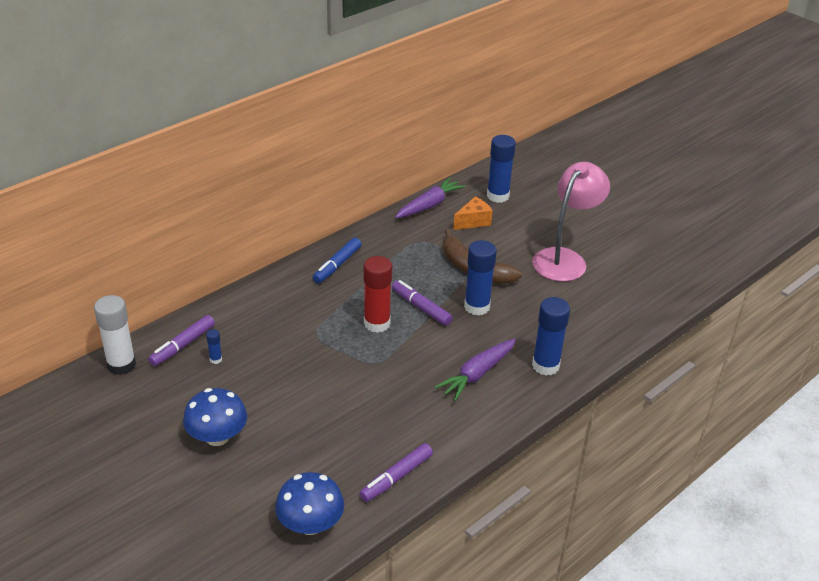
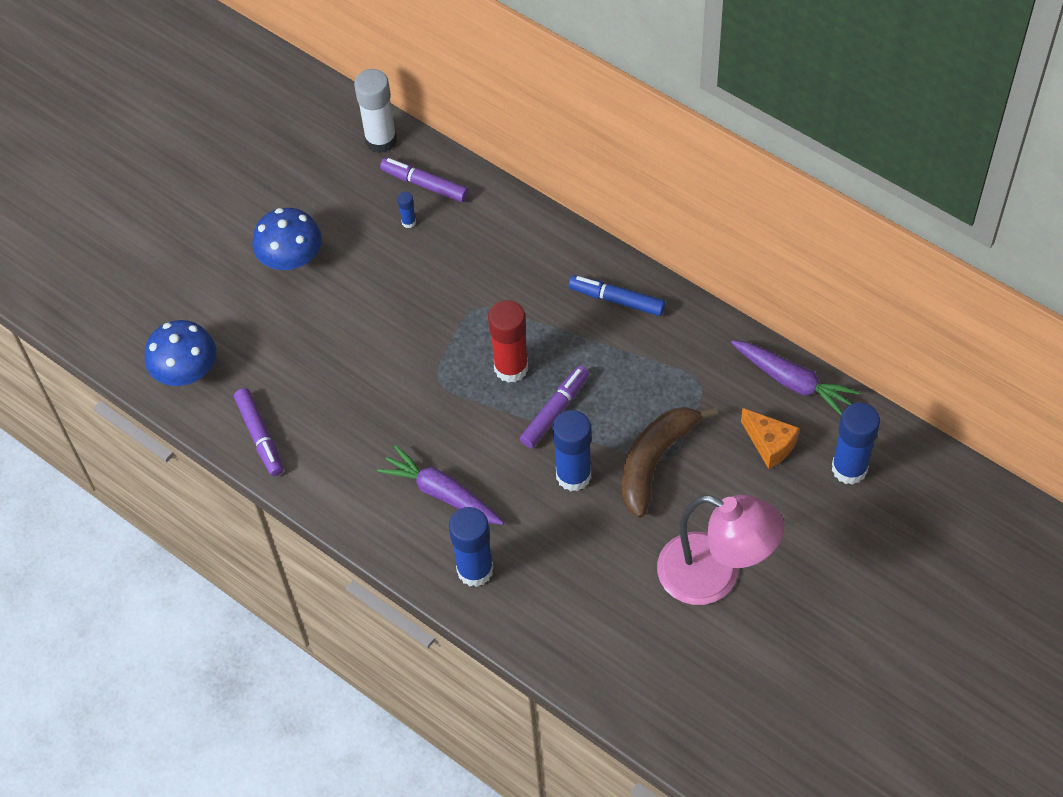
camera: 85 degrees right, 20 degrees up
(396, 477) = (260, 436): purple marker -> purple marker turned 150 degrees counterclockwise

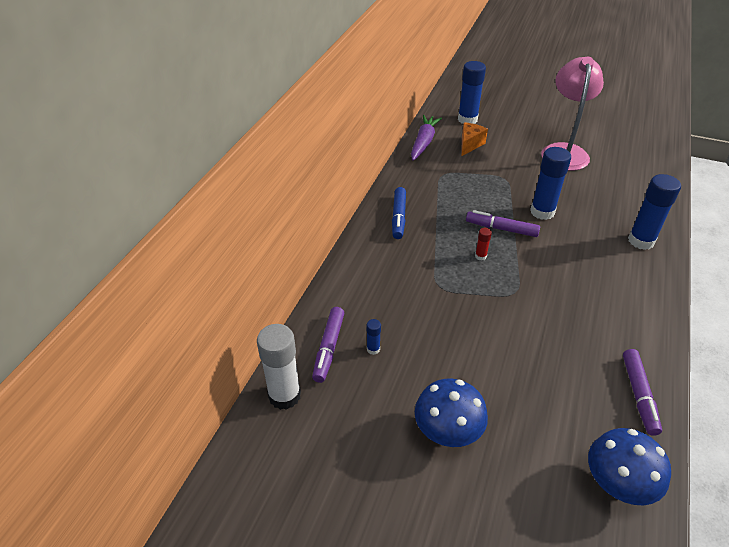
camera: 110 degrees left, 15 degrees down
(260, 436) = (639, 395): purple marker -> purple marker turned 135 degrees clockwise
(442, 493) = (601, 269): purple carrot -> none
(511, 368) = (480, 256): red glue stick -> red glue stick, size x0.45
(655, 461) = (509, 182): brown banana -> none

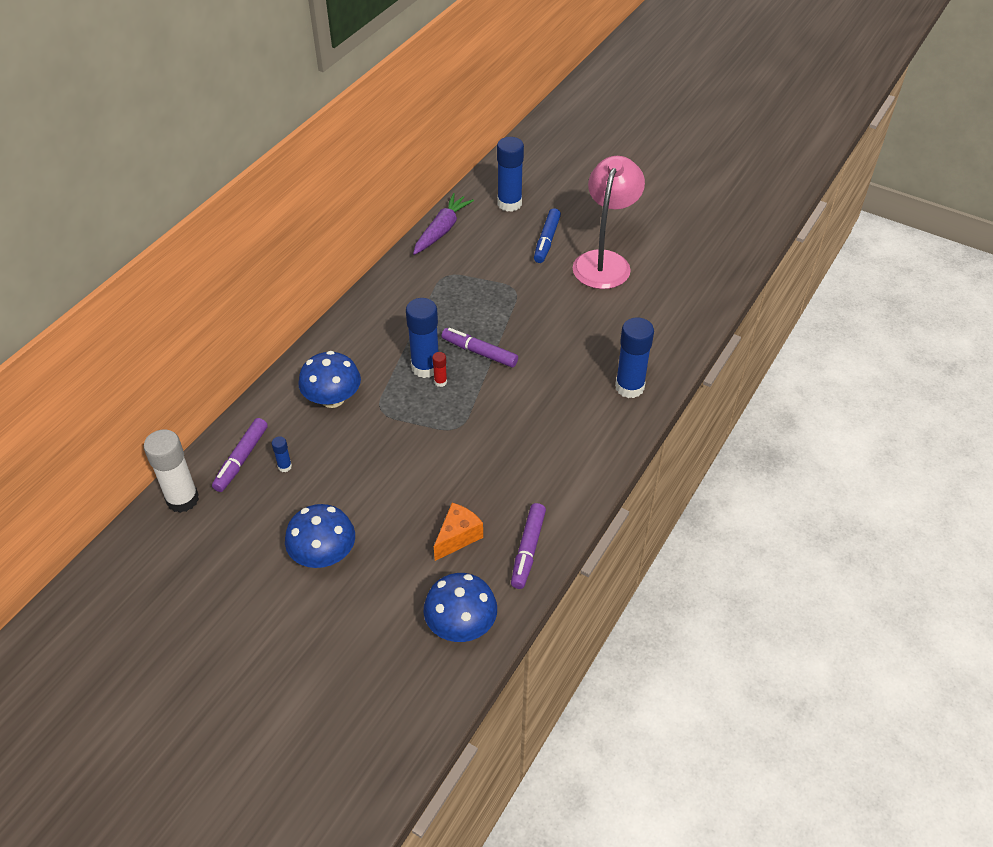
camera: 10 degrees right, 5 degrees up
(392, 282) = (332, 398): none -> blue mushroom
(398, 217) = (371, 324): blue marker -> blue marker (546, 240)
(470, 145) = (495, 239): orange cheese -> orange cheese (458, 537)
(542, 212) = (536, 338): blue glue stick -> blue glue stick (425, 367)

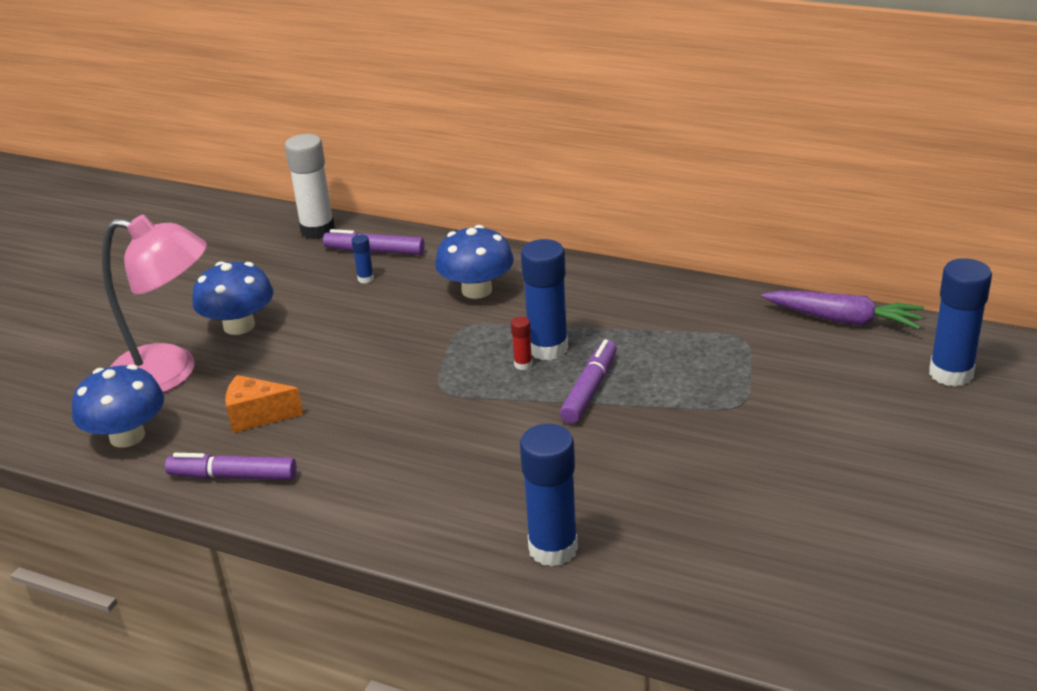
camera: 85 degrees right, 15 degrees down
(458, 537) = (257, 416): orange cheese -> orange cheese turned 150 degrees clockwise
(546, 240) = (877, 423): blue marker -> none
(604, 261) = (857, 494): pink lamp -> pink lamp (169, 373)

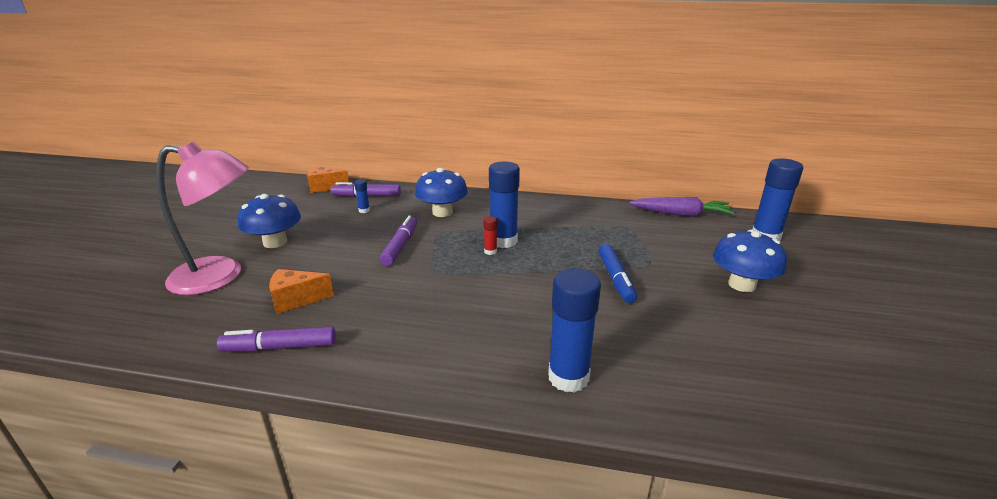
camera: 15 degrees left, 5 degrees down
(127, 436) = (183, 324): blue mushroom -> blue mushroom (742, 285)
(317, 230) = (325, 187): white glue stick -> orange cheese
(590, 389) = (543, 263): purple marker -> purple marker (400, 246)
(679, 423) = (615, 279): none -> blue marker

